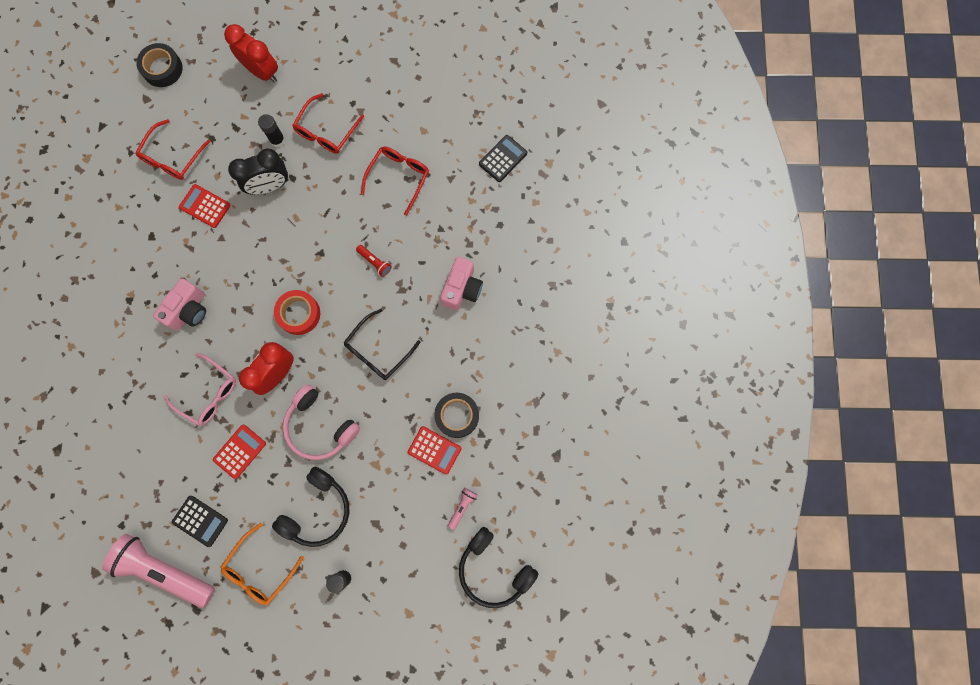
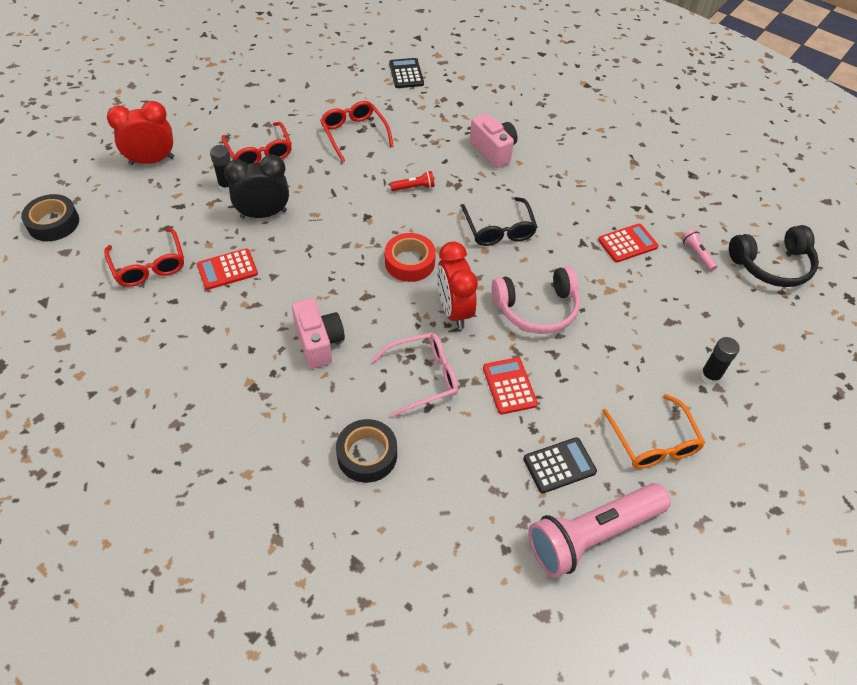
camera: 55 degrees left, 25 degrees down
(270, 186) = (263, 214): black clock -> black clock turned 120 degrees counterclockwise
(317, 510) = (623, 358): black headphones -> none
(457, 416) = (607, 213): black tape -> black tape (367, 455)

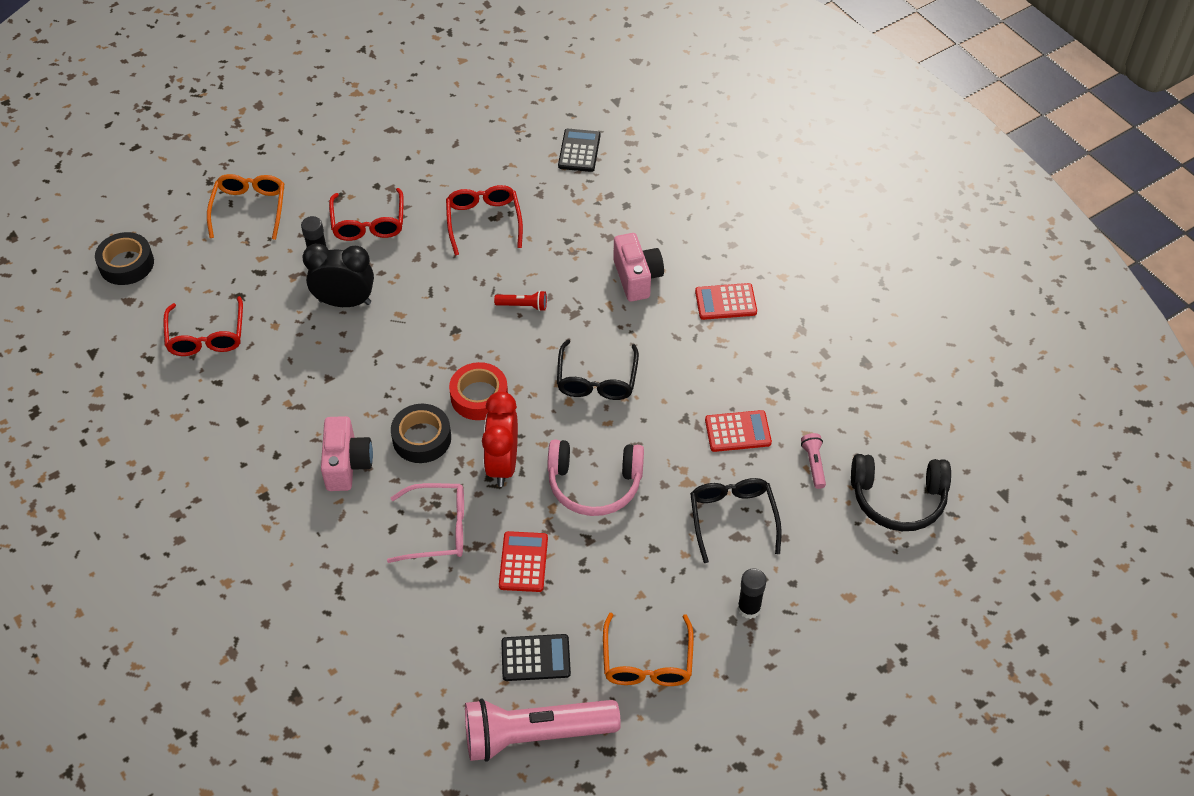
camera: 20 degrees right, 0 degrees up
(152, 161) = (249, 209): red clock -> orange glasses
(227, 269) = (284, 359): red calculator -> red calculator (725, 302)
(367, 455) = (348, 595): black tape -> black tape (422, 438)
(659, 309) = (733, 519): none -> black glasses

